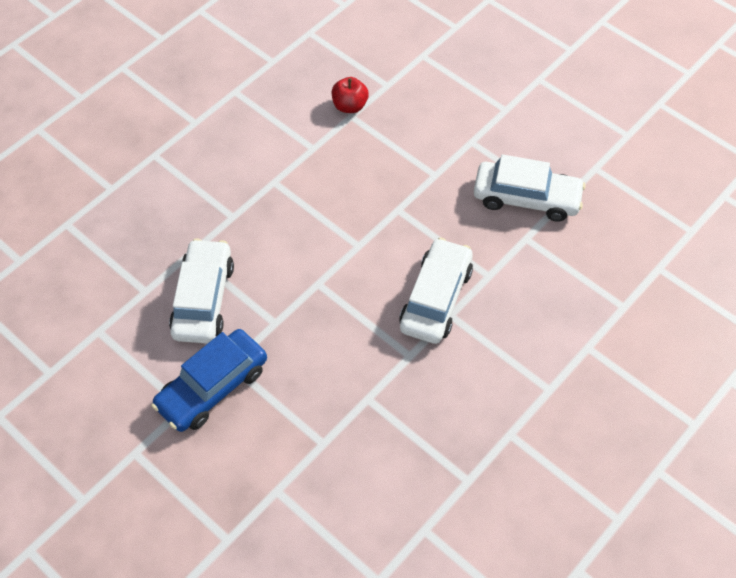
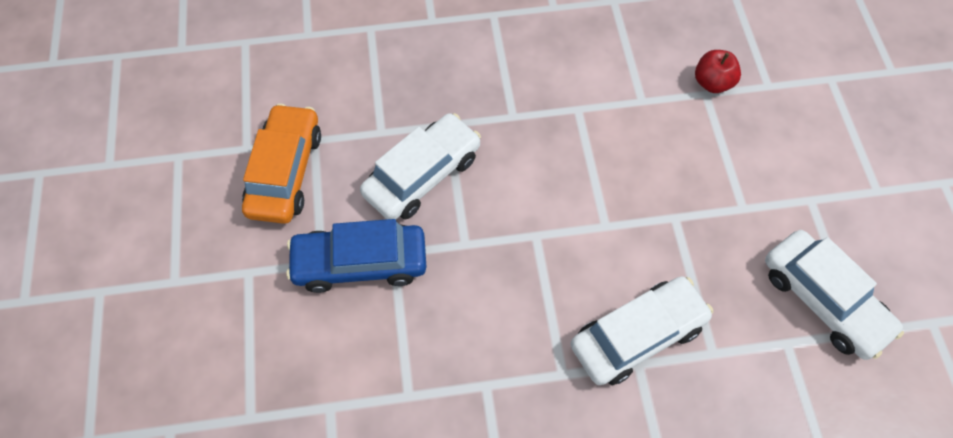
camera: 40 degrees right, 5 degrees up
(97, 367) = (285, 172): none -> orange car

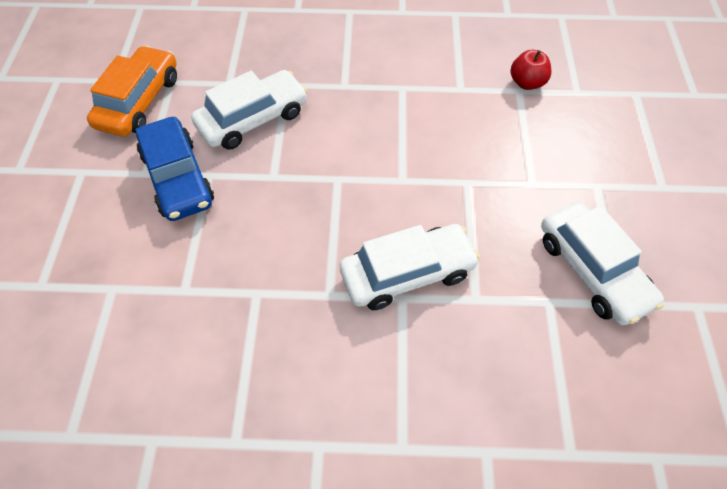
camera: 10 degrees right, 5 degrees down
(360, 263) = (177, 178): blue car -> blue car turned 120 degrees counterclockwise

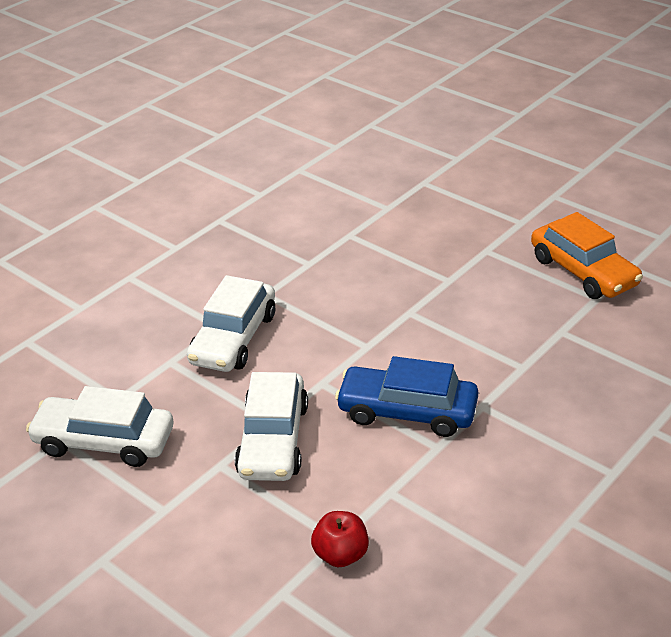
camera: 130 degrees right, 20 degrees down
(177, 178) = (462, 263): blue car -> blue car (407, 411)
(253, 119) = (492, 327): white car -> white car (273, 440)

